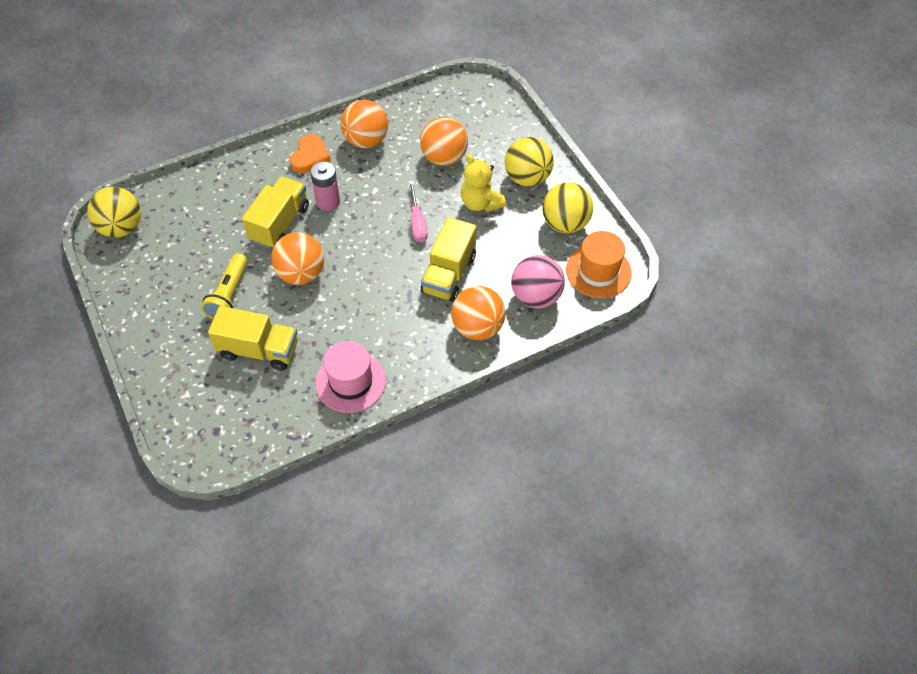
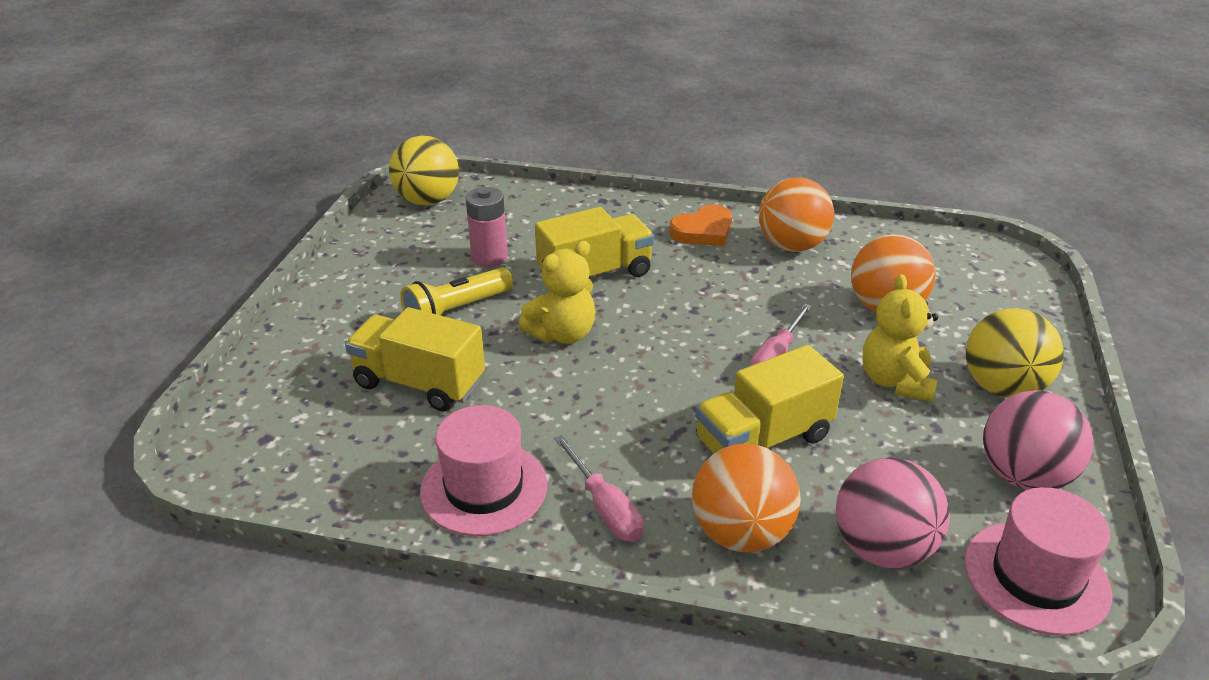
camera: 40 degrees right, 20 degrees down
(259, 350) = (419, 383): yellow truck -> yellow truck turned 150 degrees clockwise
(301, 274) = (562, 334): orange ball -> yellow teddy bear
(328, 202) = (677, 281): pink battery -> pink battery (489, 257)
(412, 354) = (605, 507): none -> pink screwdriver
(565, 224) = (1023, 476): yellow ball -> pink ball
(598, 271) = (1036, 577): orange hat -> pink hat

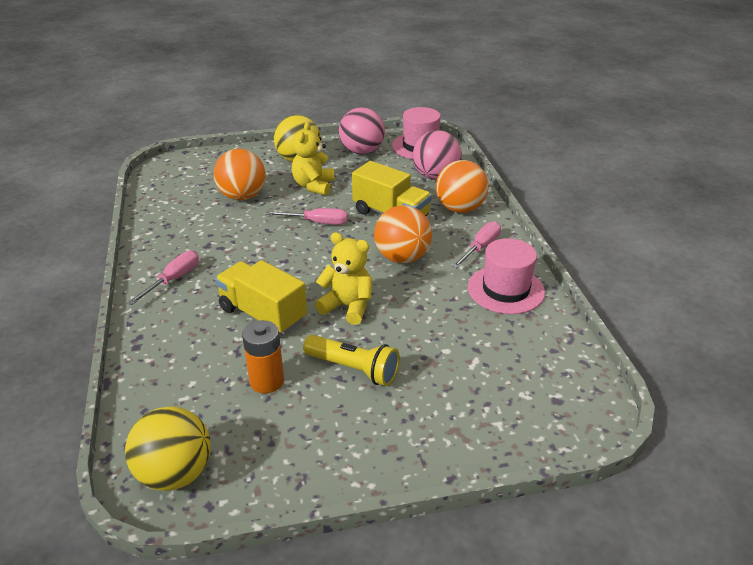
camera: 115 degrees left, 0 degrees up
(419, 383) = (446, 352): yellow truck -> none
(489, 257) = (266, 381): pink battery -> orange battery
(703, 231) = (173, 279): orange heart -> pink screwdriver
(791, 246) = (181, 238): orange ball -> orange ball (402, 258)
(895, 381) = (314, 186): yellow teddy bear -> yellow teddy bear turned 120 degrees clockwise

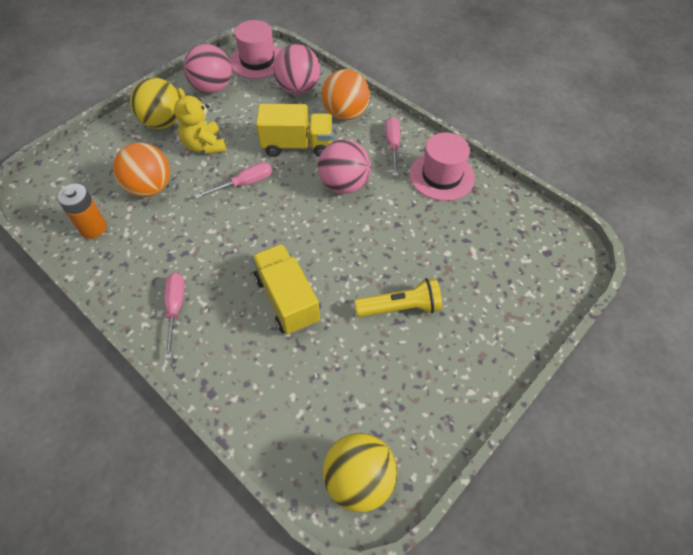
camera: 35 degrees left, 20 degrees up
(263, 315) = (287, 299): yellow truck -> yellow truck turned 60 degrees clockwise
(266, 381) = (348, 358): orange battery -> orange battery (93, 228)
(347, 306) = (345, 254): yellow teddy bear -> none
(402, 258) = (344, 185): orange ball -> pink ball

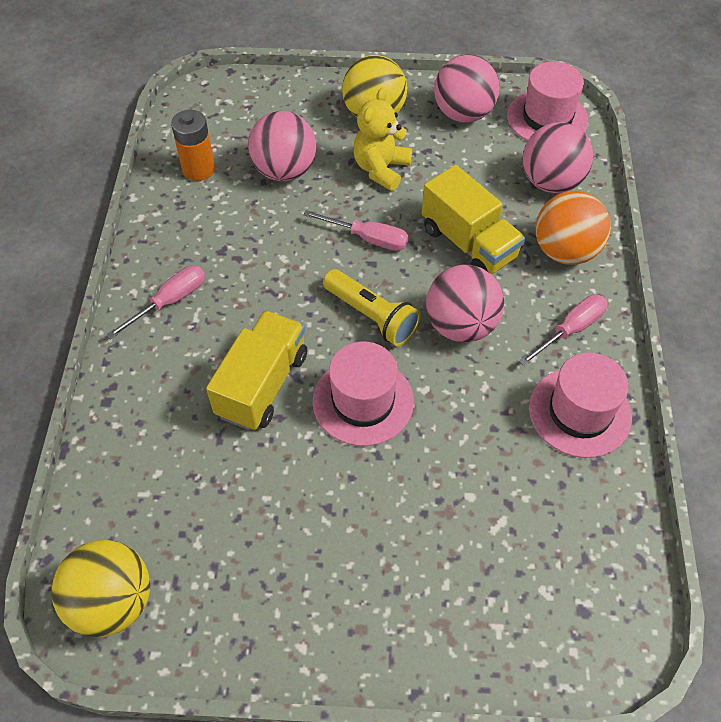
camera: 50 degrees right, 0 degrees up
(150, 188) = (284, 171): orange ball -> pink ball
(347, 259) = (363, 401): none -> pink hat
(400, 308) = (348, 499): yellow flashlight -> yellow flashlight (371, 316)

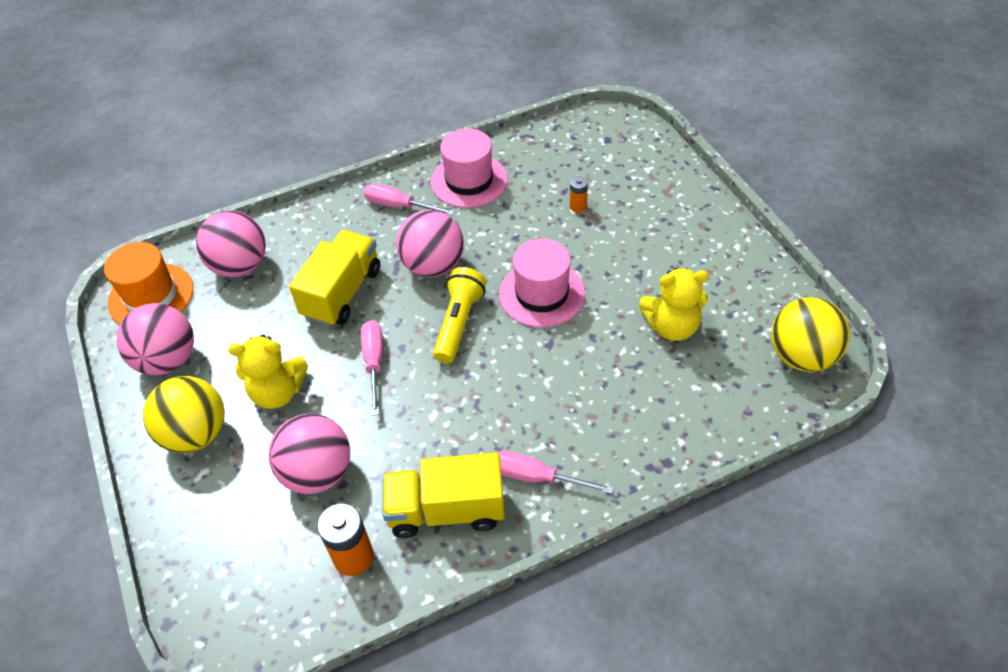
camera: 115 degrees left, 5 degrees down
(239, 497) = (672, 326): none -> yellow teddy bear
(262, 384) = (572, 362): yellow truck -> yellow truck (446, 510)
(473, 504) = (578, 206): none -> orange battery
(547, 118) = (151, 296): pink hat -> orange hat
(565, 251) = (319, 232): orange ball -> none

